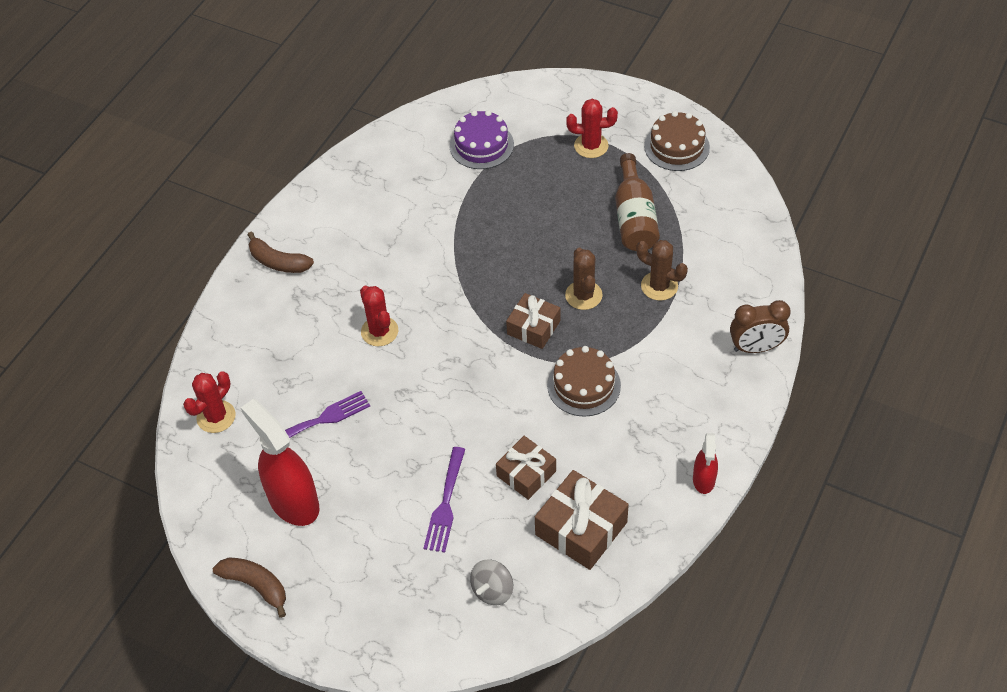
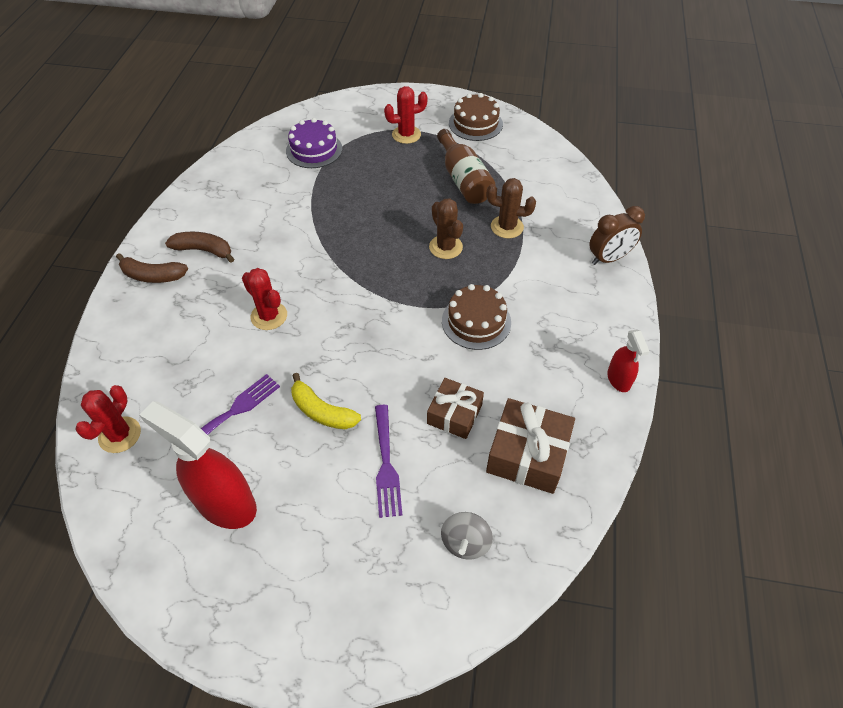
camera: 20 degrees left, 0 degrees up
(256, 585) = (206, 610): brown banana -> brown banana (204, 250)
(402, 439) = (322, 411): none -> yellow banana
(533, 327) = (412, 282): brown gift -> none

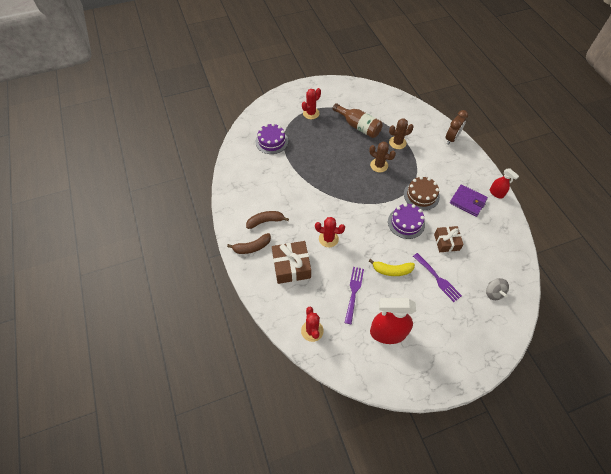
camera: 30 degrees left, 5 degrees up
(412, 351) = (406, 223): none -> purple cake
(475, 123) = (339, 93): brown cake -> none
(527, 454) = (487, 244): brown gift -> brown gift (291, 266)
(551, 368) = (467, 201): none -> purple wallet

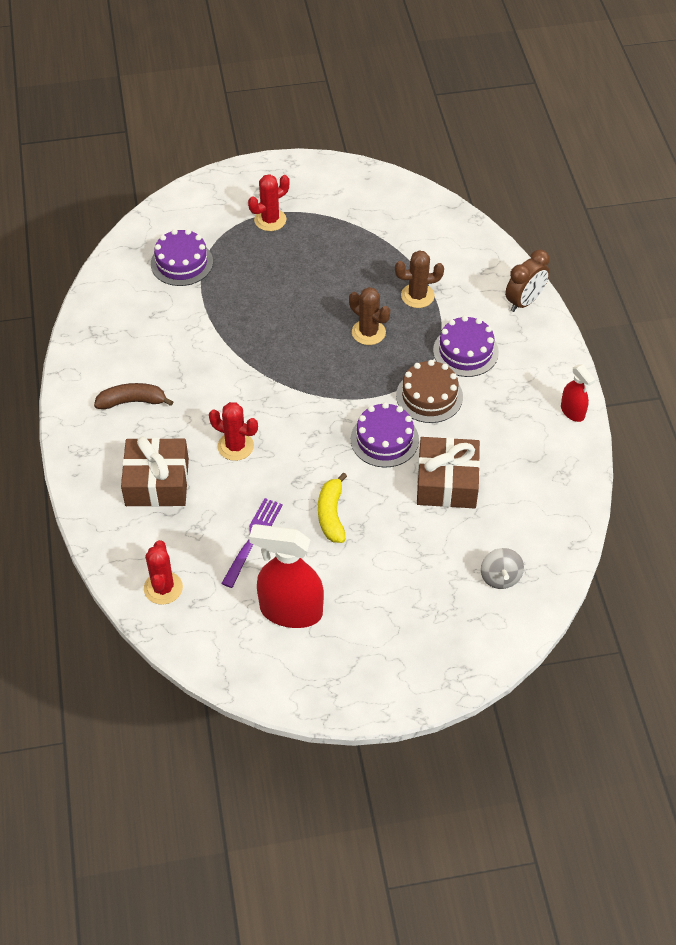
camera: 10 degrees right, 5 degrees down
(252, 247) = (97, 441): brown banana -> none
(358, 126) = (353, 256): brown bottle -> none
(392, 270) = (331, 514): yellow banana -> yellow banana turned 75 degrees clockwise
(431, 168) = (465, 351): none -> purple cake
(437, 278) = (408, 539): purple fork -> none
(446, 242) = (447, 482): brown gift -> brown gift, size x1.52
(467, 201) = (512, 419): purple wallet -> none

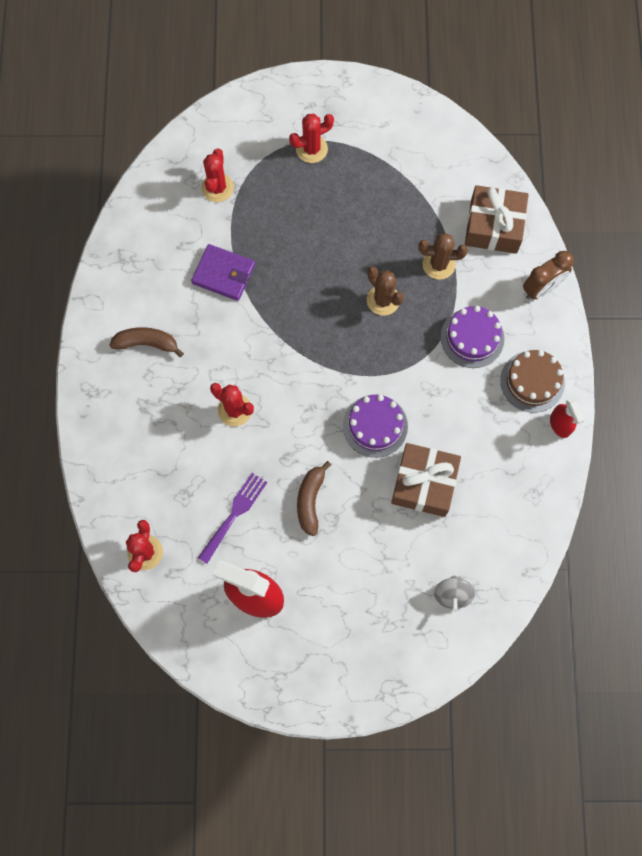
camera: 10 degrees right, 20 degrees up
(157, 482) = (156, 437): brown gift -> brown gift (493, 226)
(181, 263) = (217, 188): purple cake -> red cactus
(201, 332) = (223, 274): none -> purple wallet
(331, 514) = (310, 500): yellow banana -> brown banana
(429, 396) = (427, 384): brown cake -> brown cake (532, 381)

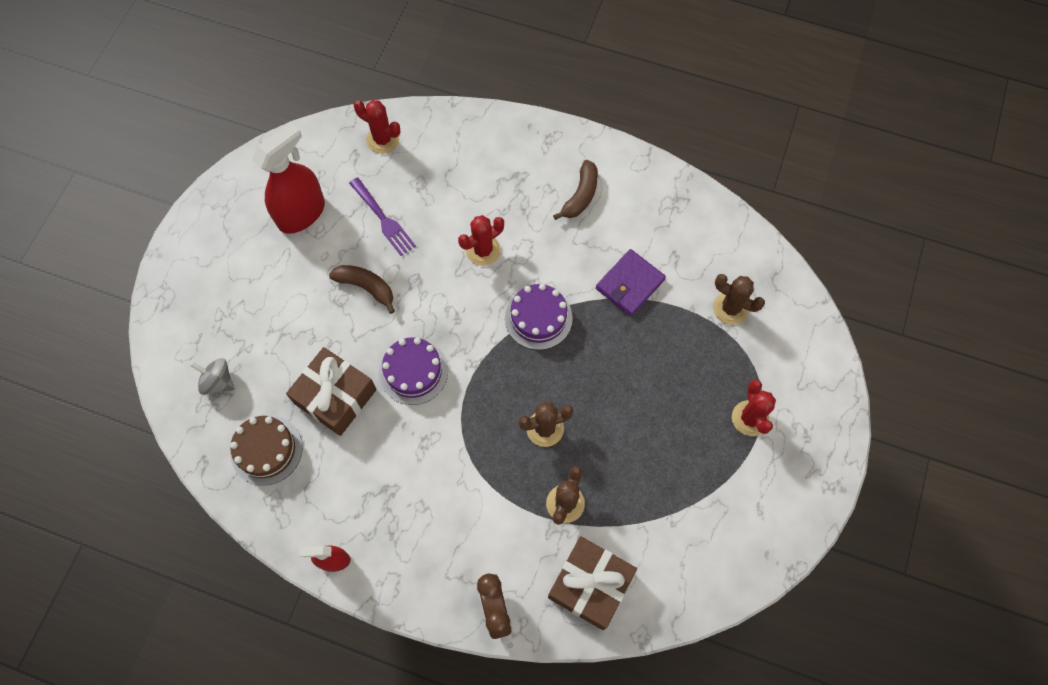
camera: 110 degrees right, 5 degrees down
(217, 188) = (730, 308): red cactus -> brown cactus
(472, 338) = (467, 506): purple cake -> purple cake (538, 318)
(532, 381) = (393, 551): brown cake -> brown cake (266, 450)

